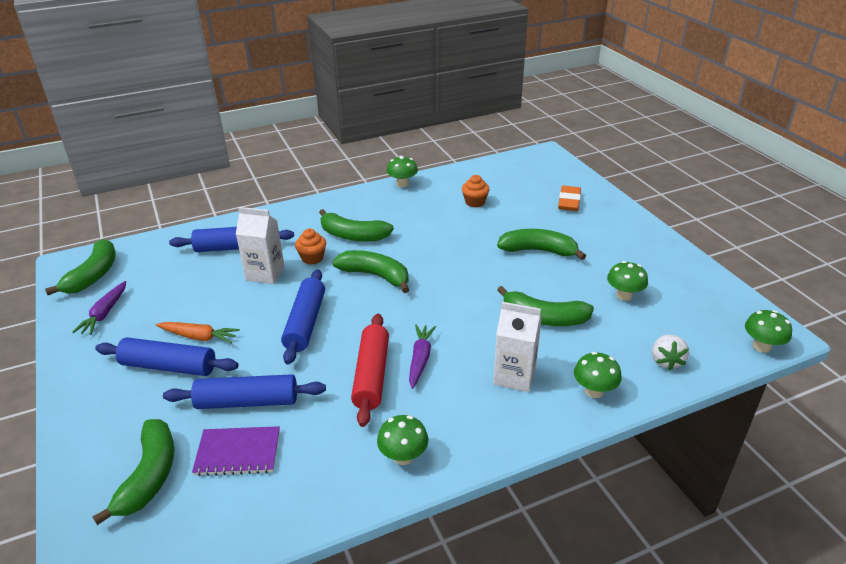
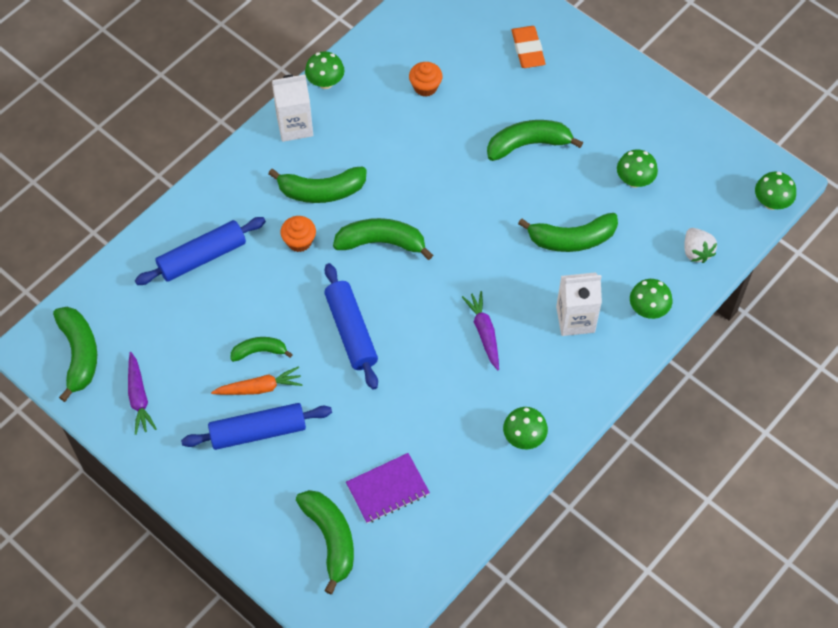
camera: 25 degrees left, 25 degrees up
(221, 313) = (259, 351): none -> green banana
(247, 401) = (359, 438): blue rolling pin -> none
(265, 273) = (264, 282): white carton -> white carton (295, 126)
(372, 375) = (451, 367): red rolling pin -> none

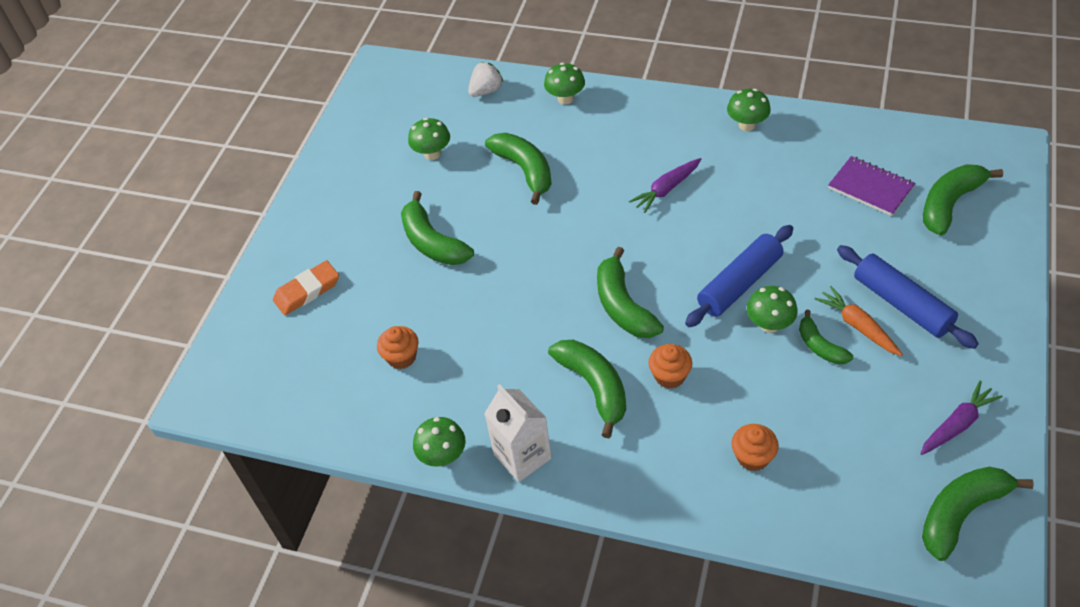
camera: 110 degrees left, 10 degrees down
(202, 257) = (753, 457): blue rolling pin -> orange cupcake
(575, 319) = (608, 137): white carton -> none
(771, 202) = (406, 66): green mushroom -> green mushroom (769, 324)

